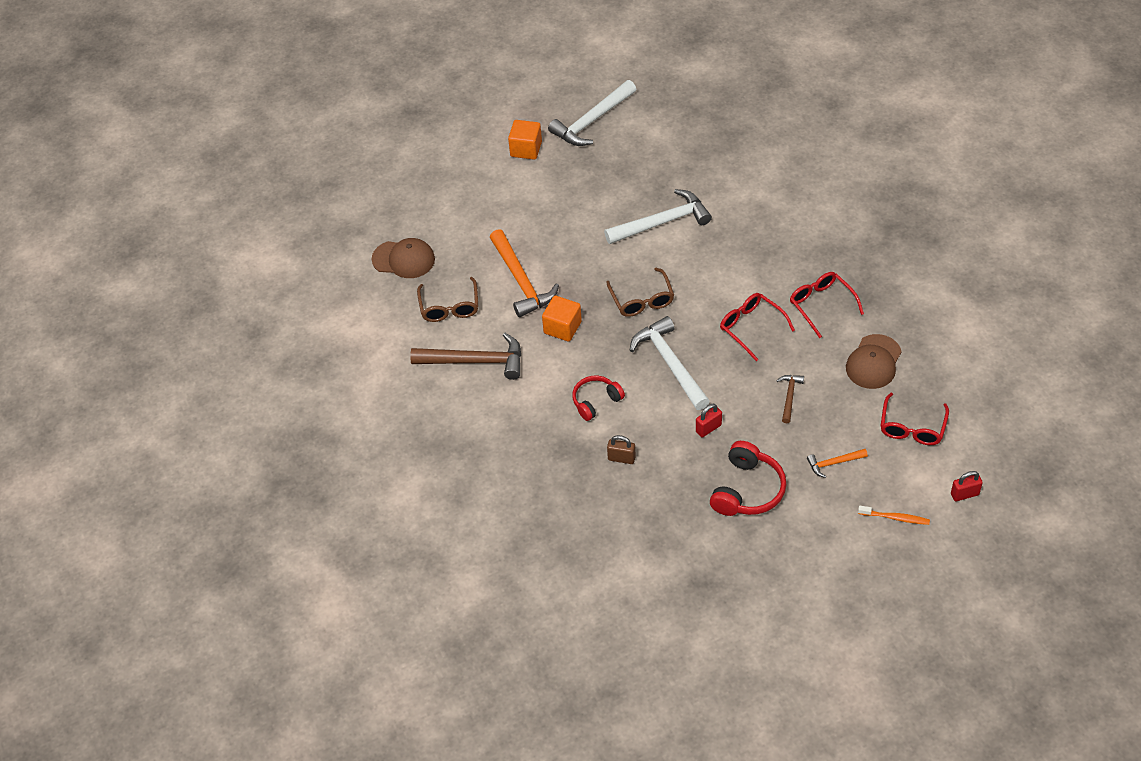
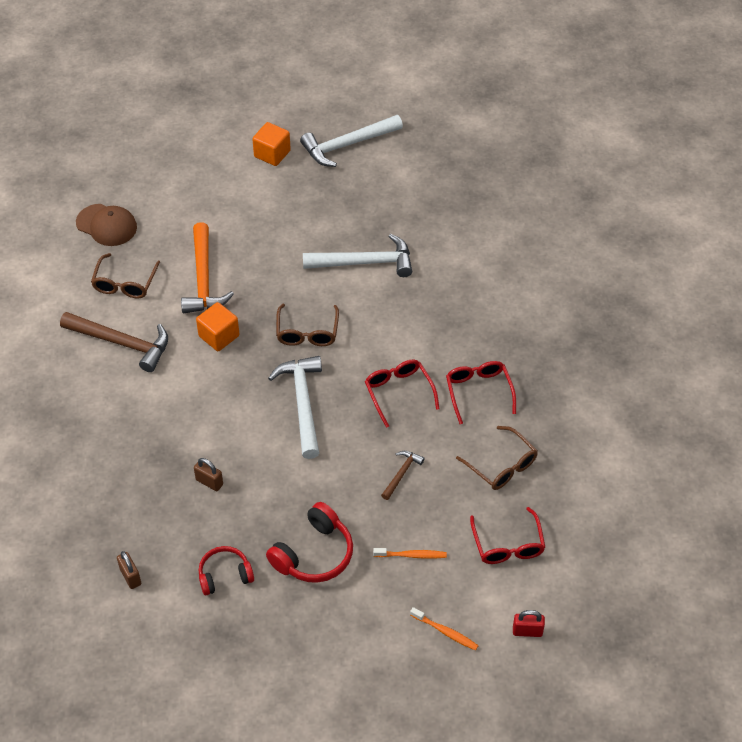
camera: 15 degrees right, 0 degrees up
(593, 562) = (130, 576): none -> brown padlock
(596, 401) = (214, 418): red headphones -> red headphones (225, 575)
(708, 428) = (307, 480): red padlock -> none
(833, 463) = (411, 555): orange hammer -> orange toothbrush
(873, 362) = (502, 466): brown cap -> brown glasses
(912, 427) = (508, 545): red glasses -> red glasses turned 45 degrees counterclockwise

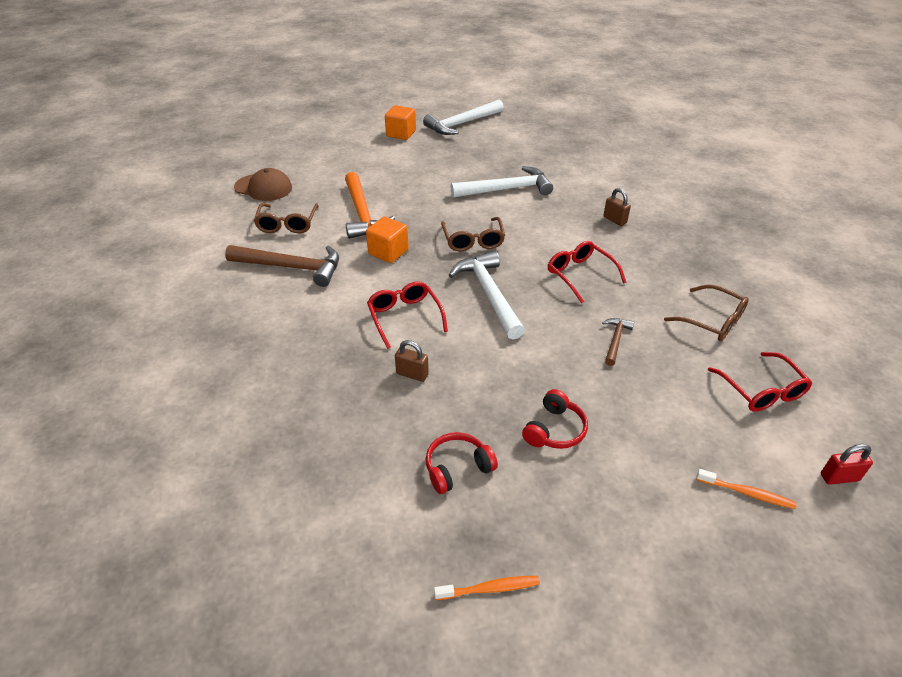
camera: 10 degrees left, 10 degrees down
(130, 576) = (340, 487): brown padlock -> brown padlock (615, 220)
(314, 554) = (555, 430): red headphones -> red headphones, size x0.66
(411, 555) = (665, 415): orange toothbrush -> orange toothbrush (489, 588)
(478, 392) = (655, 266): red glasses -> red glasses (404, 317)

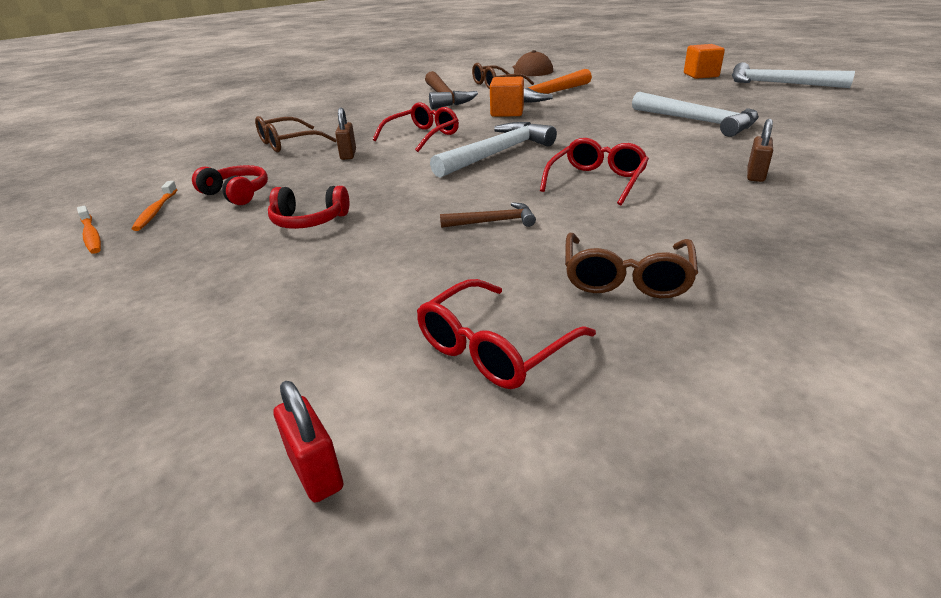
camera: 65 degrees right, 10 degrees down
(473, 240) = (576, 130): brown glasses -> brown glasses (288, 143)
(746, 493) = (246, 364): orange toothbrush -> orange toothbrush (156, 211)

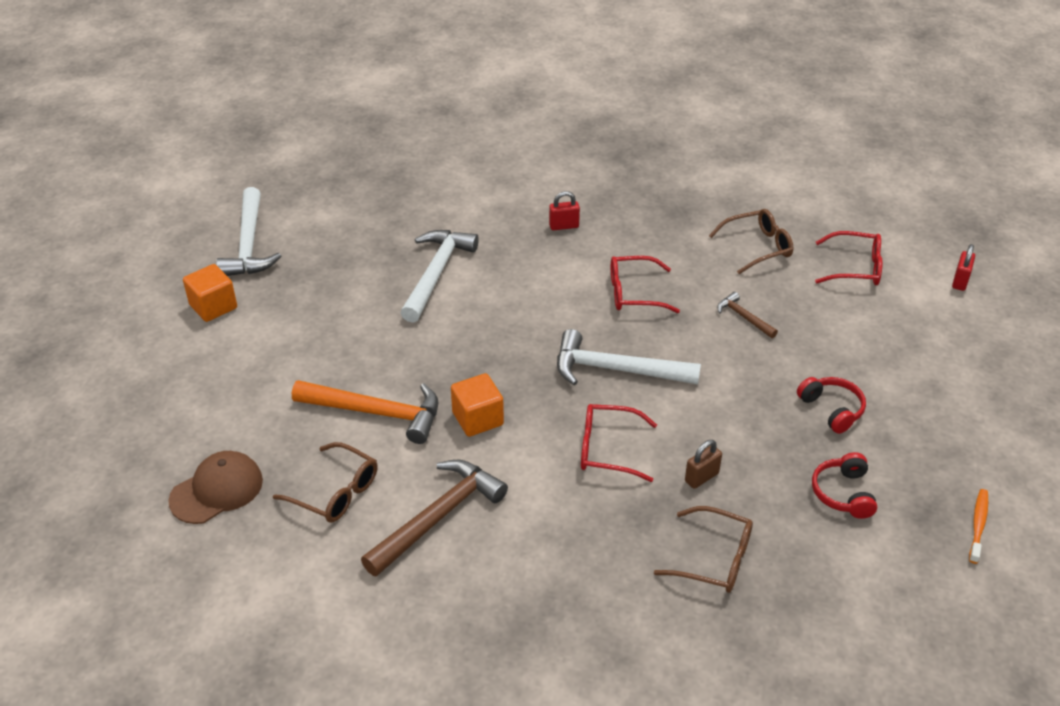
camera: 125 degrees left, 10 degrees up
(156, 211) = (916, 522): orange toothbrush -> none
(755, 175) = (564, 226): brown padlock -> red padlock

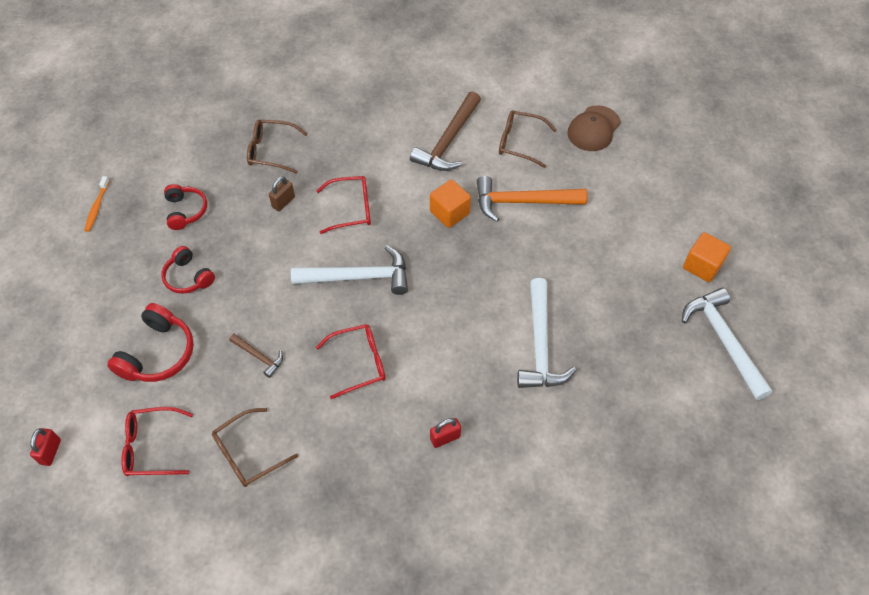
camera: 165 degrees right, 15 degrees up
(860, 340) = (158, 353): none -> red headphones

